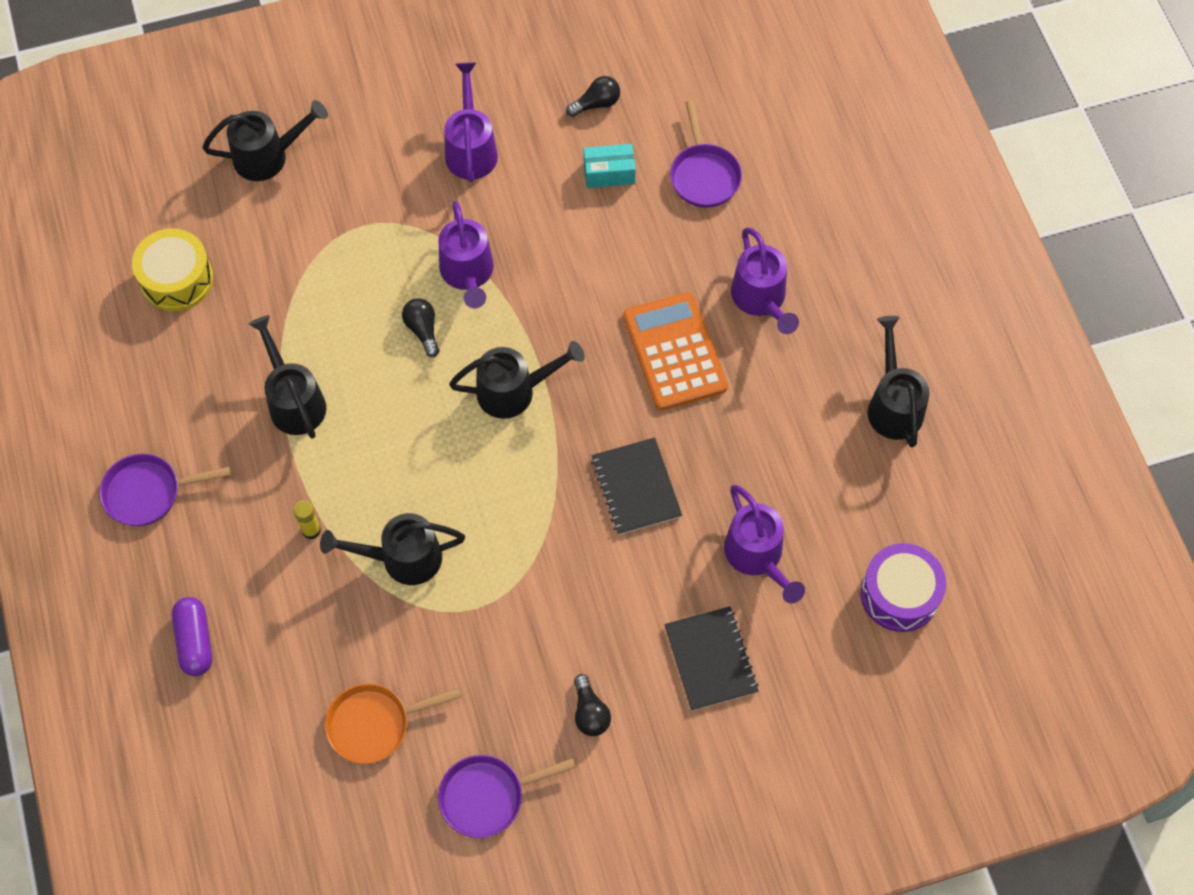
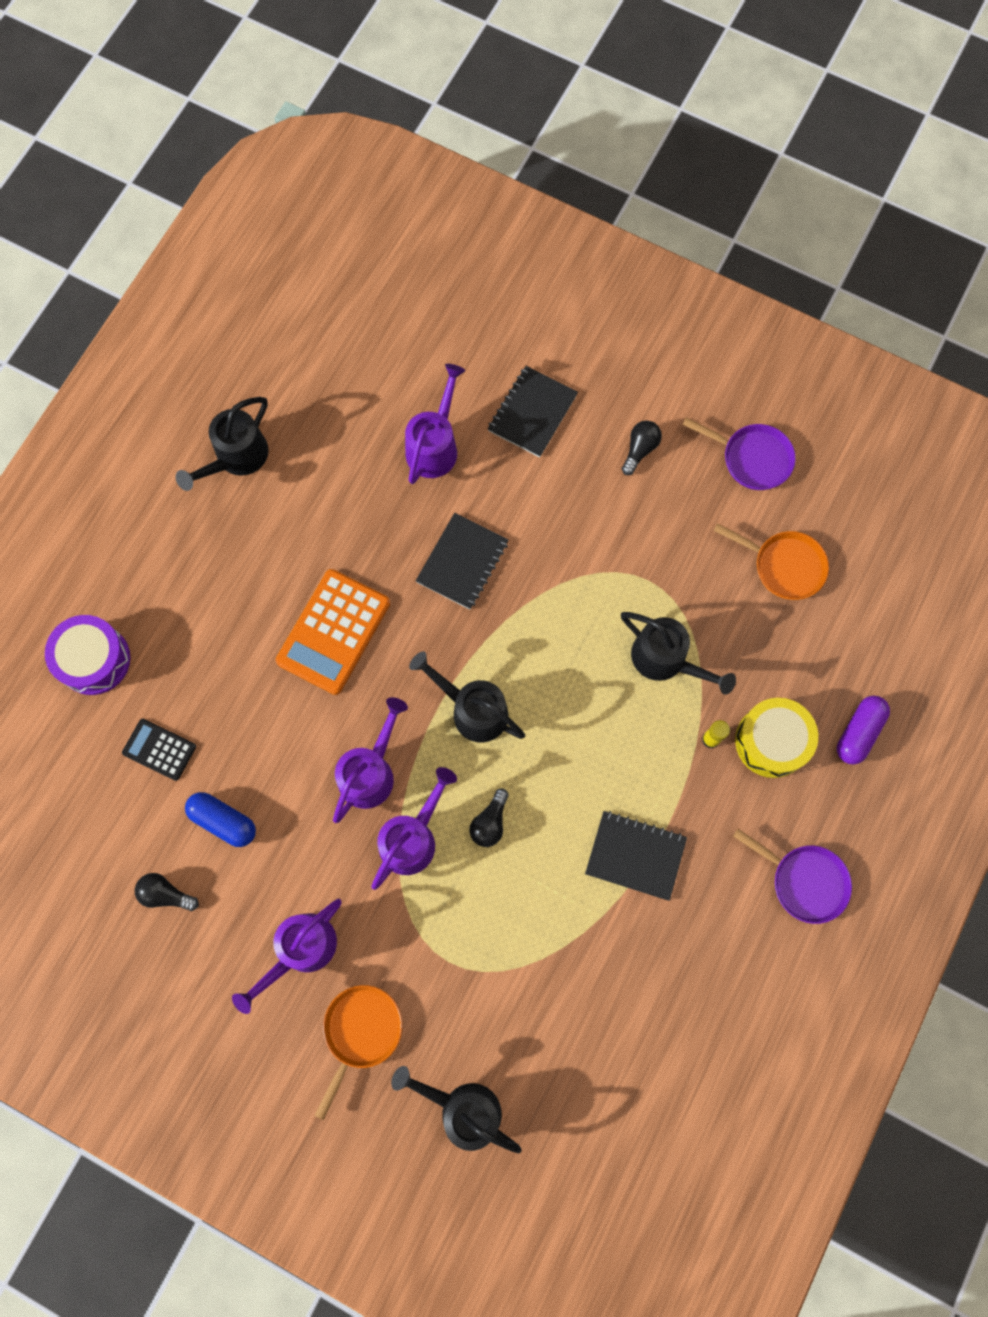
camera: 135 degrees left, 10 degrees up
(177, 279) = (635, 1056): yellow drum -> yellow drum (771, 741)
(294, 400) = (635, 855): black watering can -> black notebook
(380, 140) = (361, 1032): none -> orange pan
(609, 173) = (223, 821): turquoise box -> blue capsule
(704, 175) = (159, 749): purple pan -> black calculator
(761, 300) = (233, 612): purple watering can -> purple watering can (371, 771)
(899, 594) = (375, 344): purple drum -> purple drum (94, 659)

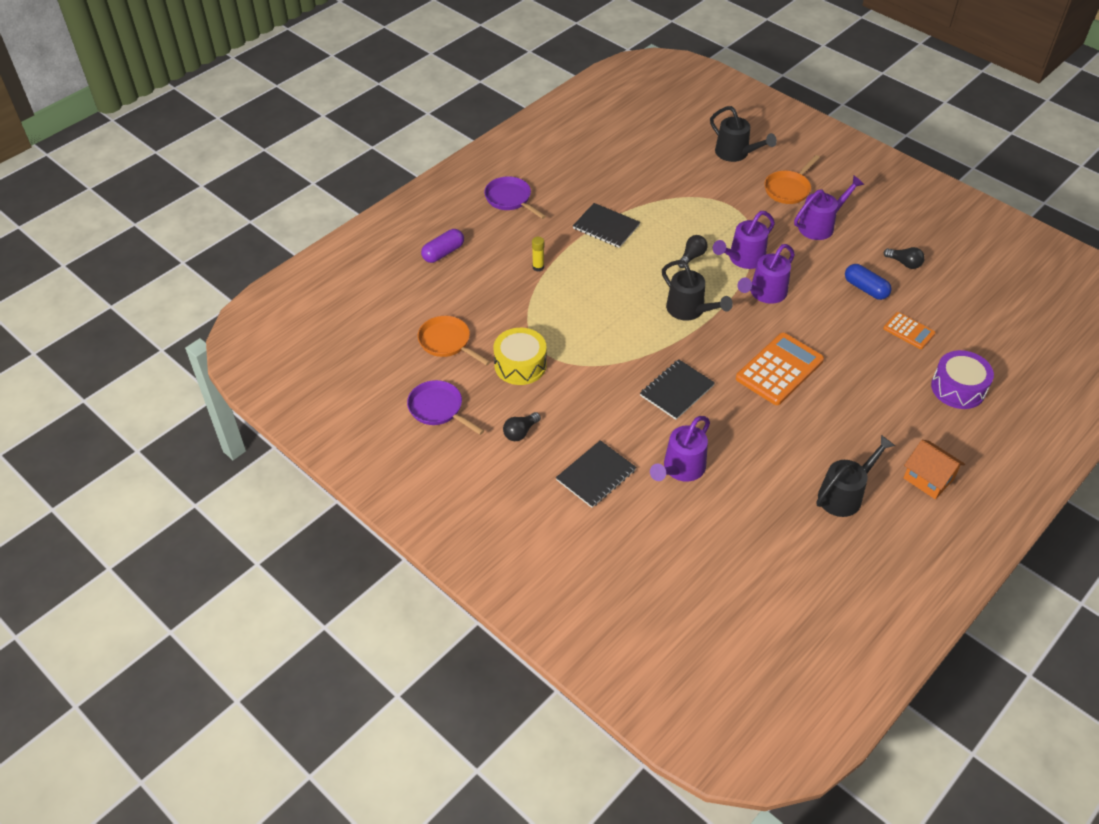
camera: 165 degrees left, 25 degrees down
(136, 505) = (928, 479): none -> orange house
(159, 749) = (909, 331): black calculator -> orange calculator
(666, 660) = (551, 310): black watering can -> none
(771, 741) = (500, 259): yellow drum -> yellow drum (520, 365)

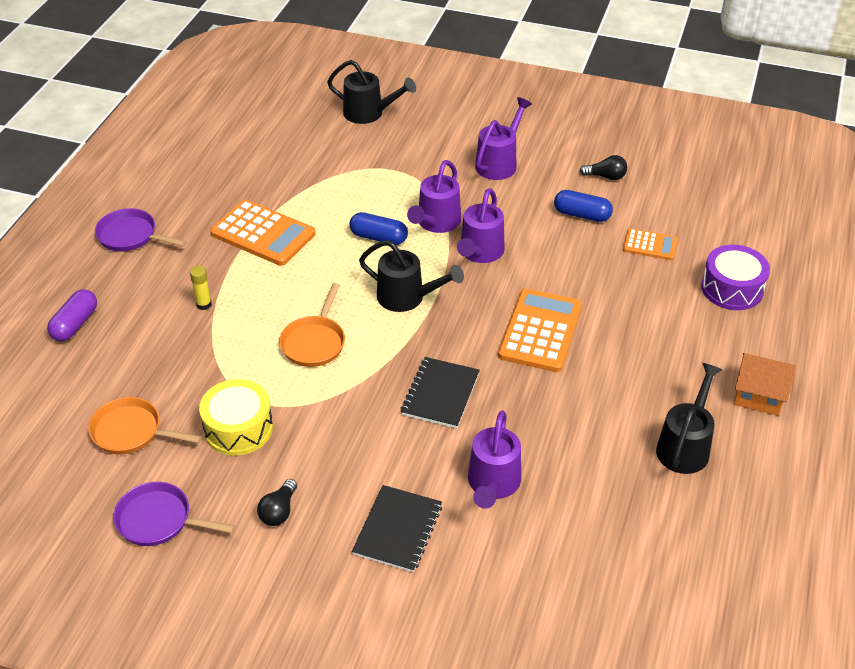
camera: 25 degrees left, 5 degrees down
(606, 227) = (263, 234): black notebook -> orange calculator
(692, 257) = (378, 237): black light bulb -> blue capsule
(788, 189) = (445, 135): orange pan -> orange pan (314, 342)

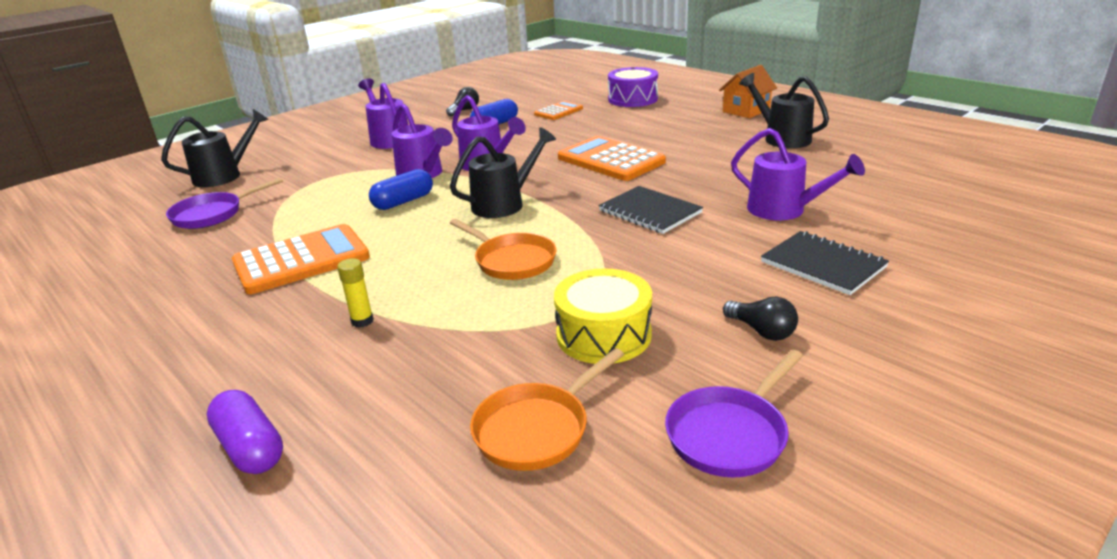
camera: 60 degrees left, 15 degrees down
(131, 236) = (150, 357): purple pan -> purple pan (212, 214)

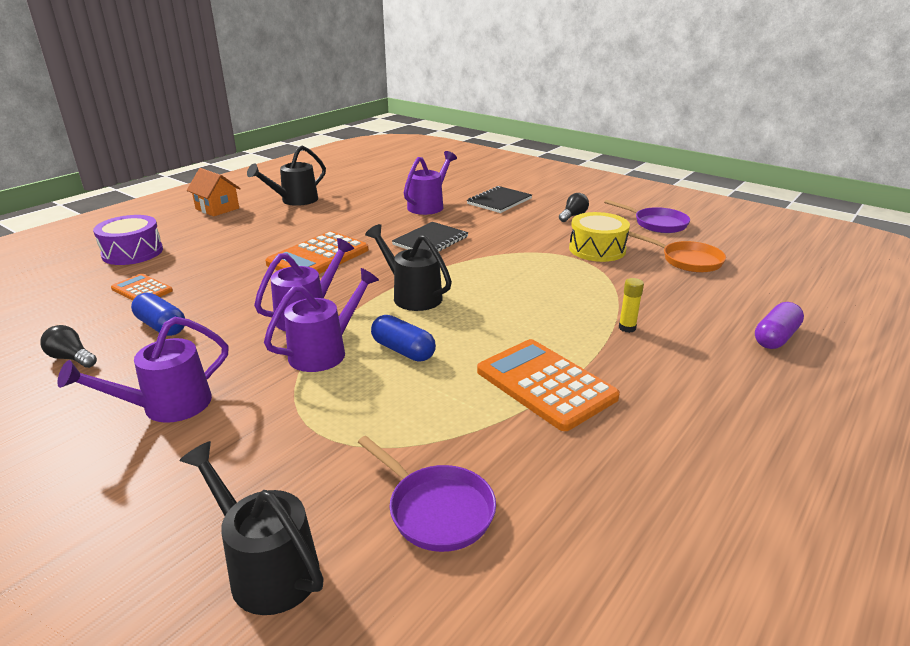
camera: 100 degrees left, 0 degrees up
(512, 261) = (518, 282): orange pan -> none

